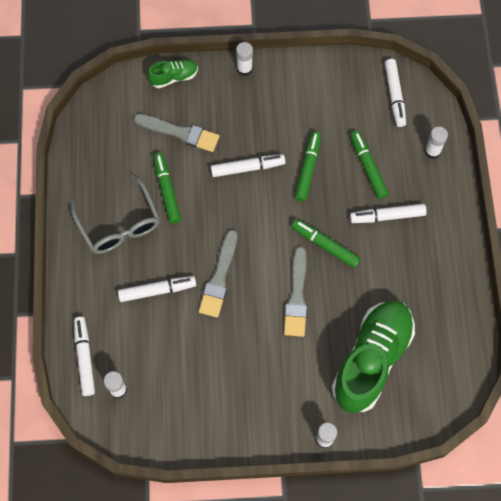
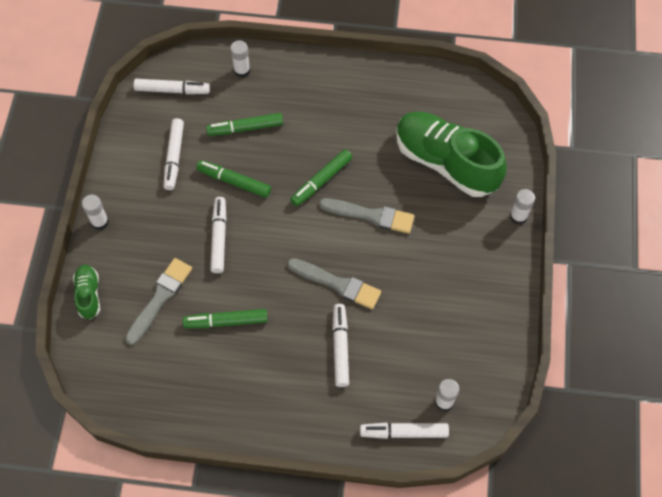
camera: 80 degrees left, 5 degrees down
(119, 224) = (255, 377): grey glasses -> none
(387, 216) = (302, 122): white marker -> white marker (174, 157)

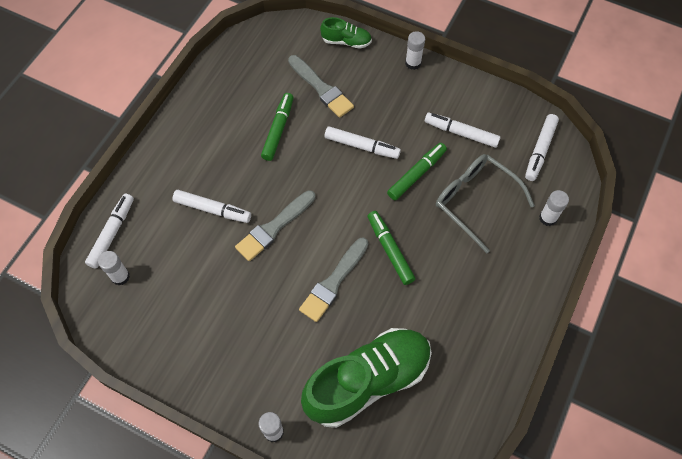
camera: 110 degrees right, 0 degrees up
(245, 128) = (475, 201): green marker -> grey glasses

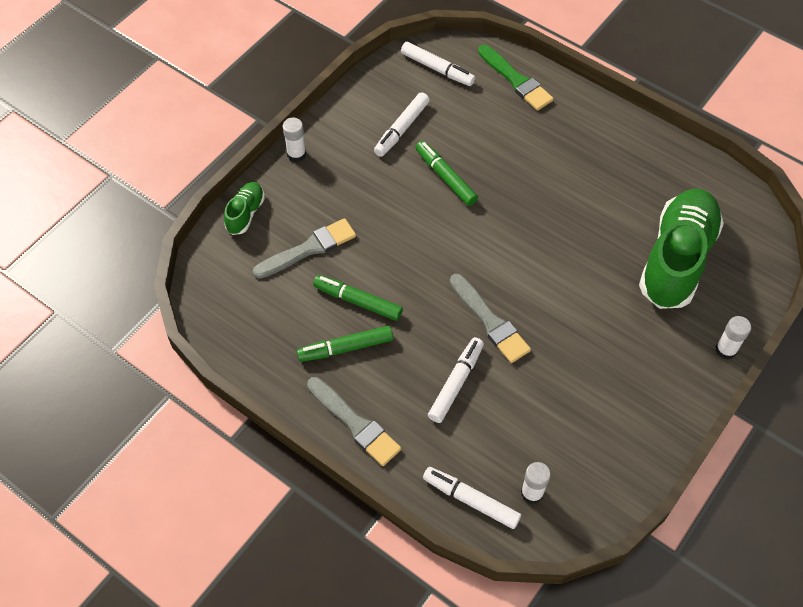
camera: 80 degrees left, 5 degrees down
(333, 282) = (565, 273): grey brush -> grey brush (355, 423)
(362, 146) = (399, 221): white marker -> none
(367, 381) = (676, 259): green shoe -> green shoe turned 45 degrees clockwise
(390, 250) = (533, 216): green marker -> green marker (345, 348)
(475, 201) = (487, 133): grey glasses -> none
(548, 218) = (516, 80): white glue stick -> green brush

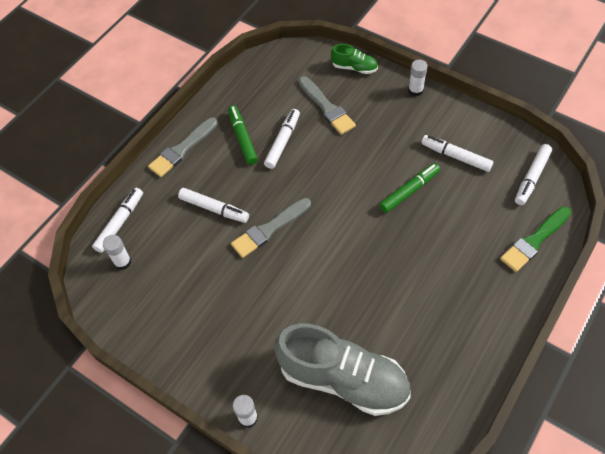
camera: 90 degrees right, 0 degrees up
(358, 301) = (283, 142): green marker -> white marker
(676, 259) = (343, 379): green shoe -> grey shoe

